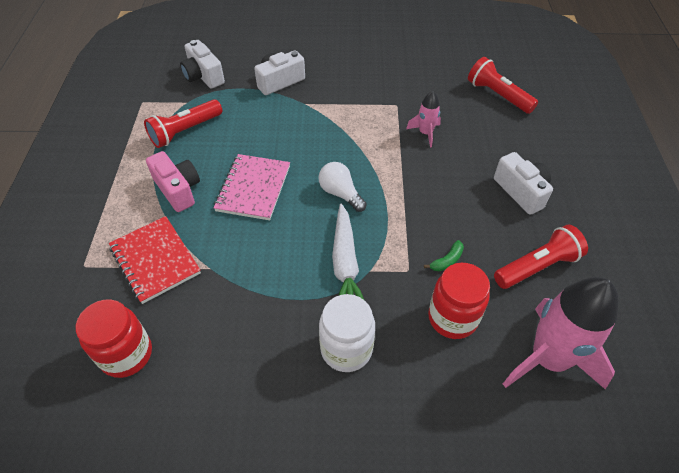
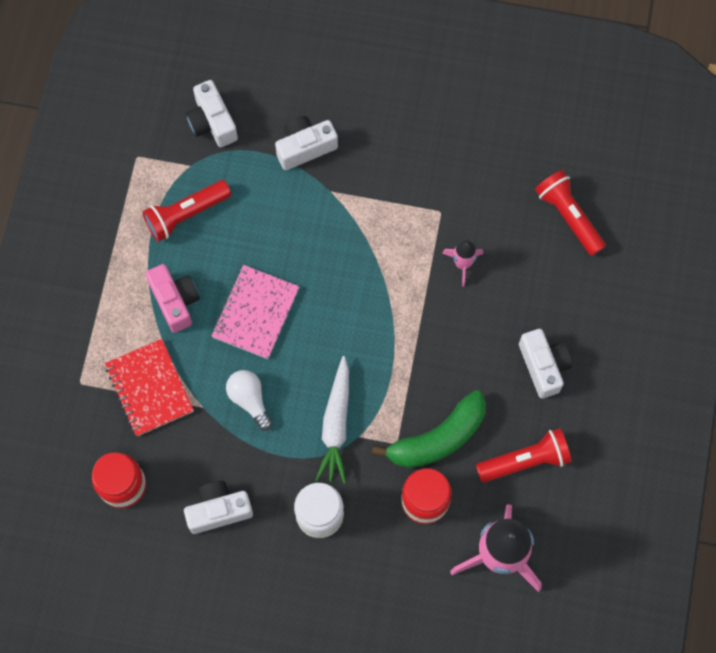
camera: 10 degrees right, 20 degrees up
(235, 362) = (218, 510): none -> white camera
(340, 193) = (348, 336): white light bulb -> white light bulb (249, 400)
(447, 261) = (437, 438): green banana -> green banana, size x2.48

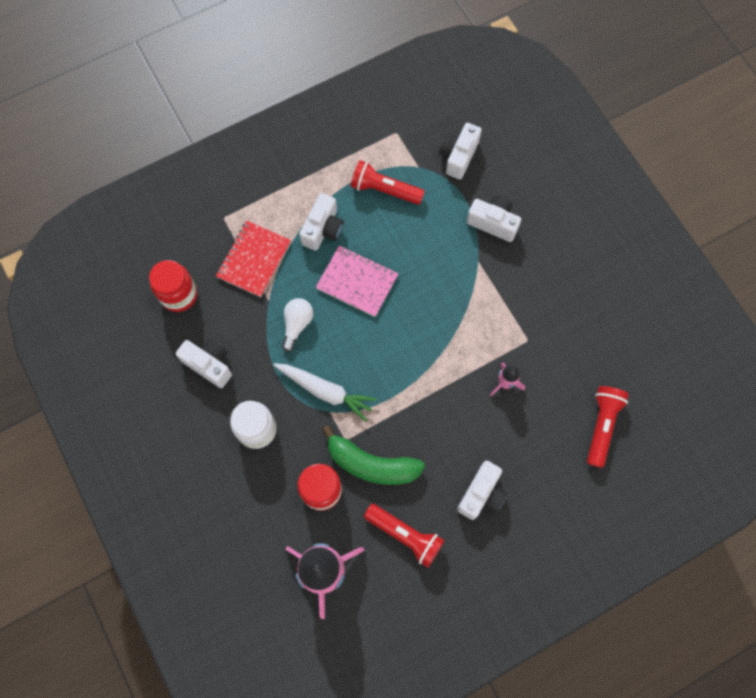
camera: 50 degrees right, 0 degrees up
(175, 301) = (323, 229): pink camera -> white camera
(255, 313) = (357, 282): pink notebook -> pink notebook turned 45 degrees clockwise
(336, 425) = (325, 391): white carrot -> white carrot turned 120 degrees counterclockwise

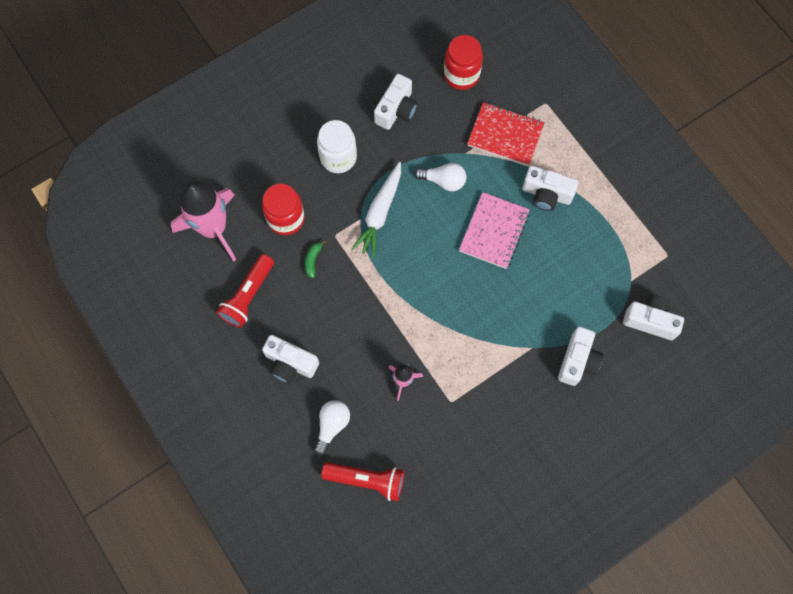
camera: 85 degrees right, 0 degrees up
(371, 464) = (313, 260): green banana -> green banana, size x0.40
(384, 190) = (599, 249): red flashlight -> none
(547, 456) = (332, 425): none -> white light bulb

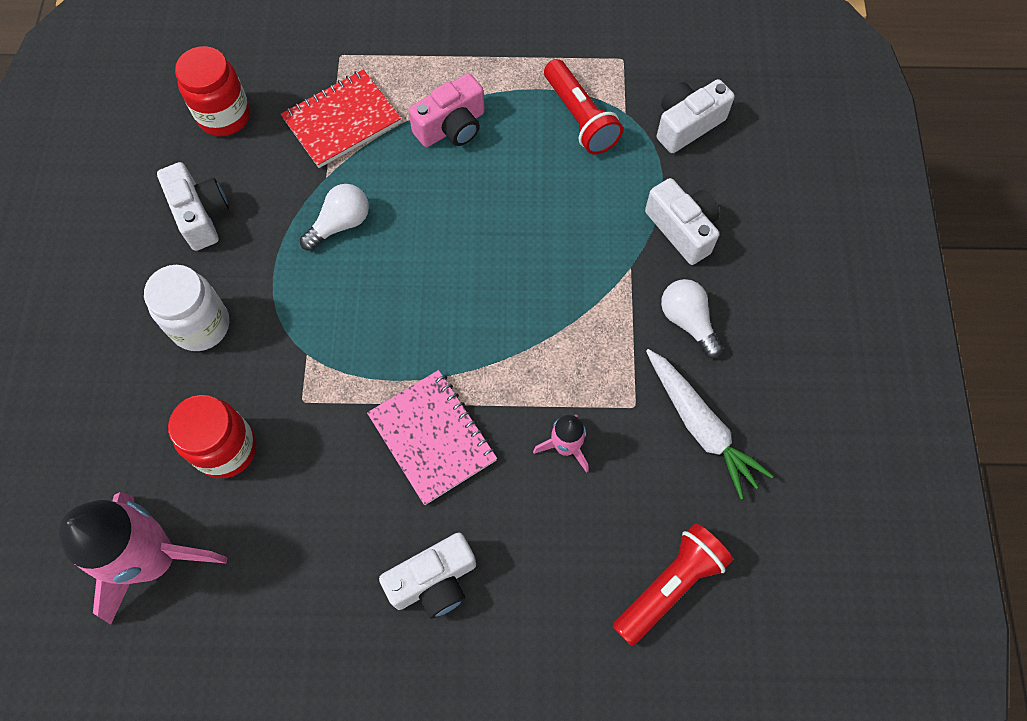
camera: 55 degrees left, 5 degrees down
(248, 295) = (292, 575): red flashlight -> red flashlight (579, 118)
(313, 260) = (313, 452): green banana -> none
(332, 425) = (562, 582): white light bulb -> white light bulb (687, 321)
(380, 213) = (319, 325): white carrot -> white carrot (700, 426)
(494, 231) = (452, 212): pink notebook -> pink notebook (432, 438)
(546, 194) = (452, 127): white camera -> pink camera

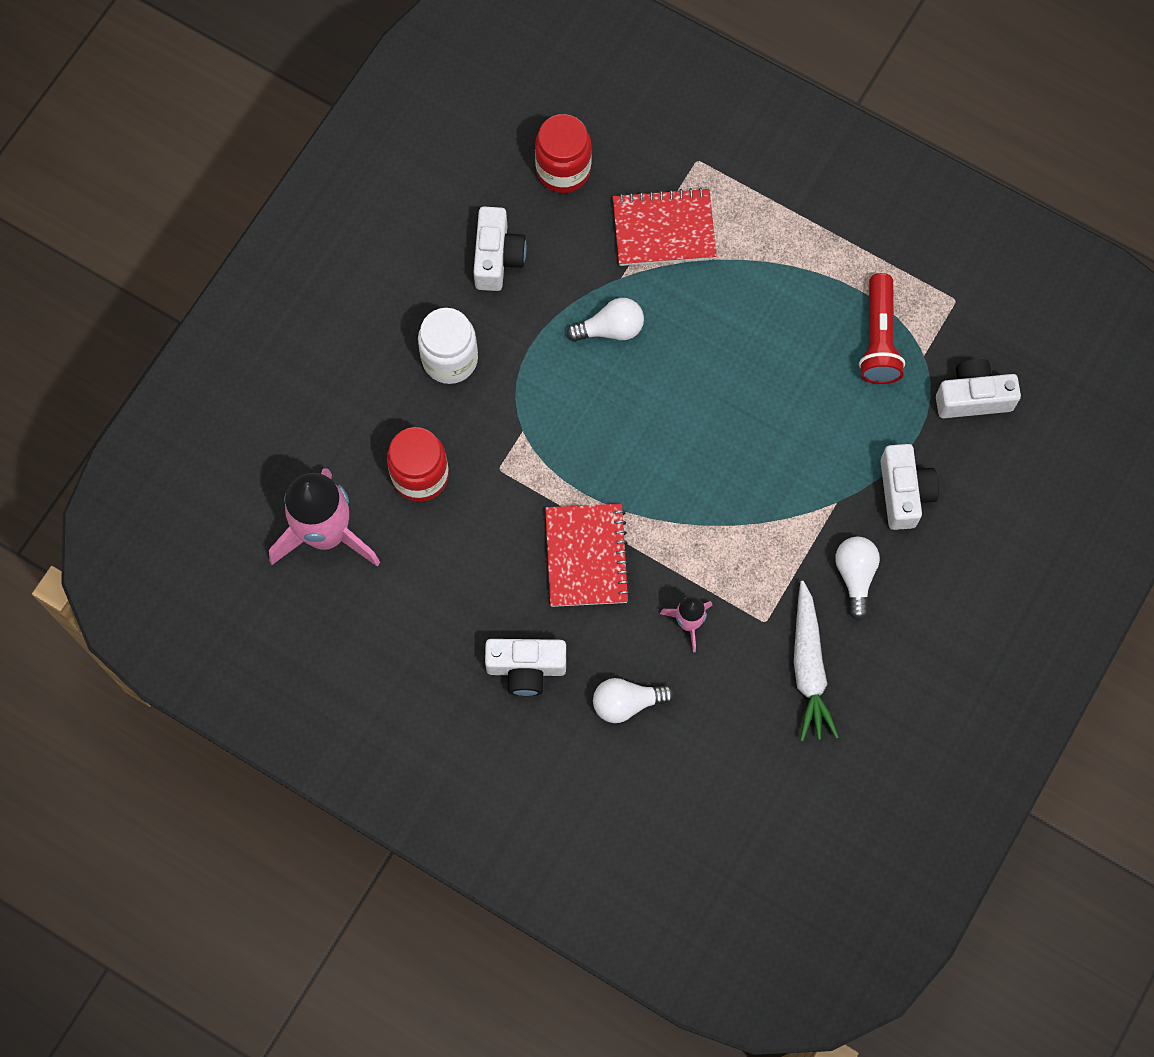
camera: 30 degrees right, 5 degrees up
(432, 438) = (586, 556): pink notebook -> red notebook
(452, 127) = (758, 287): pink camera -> none
(553, 558) = (627, 703): none -> white light bulb
(669, 586) = (704, 774): red flashlight -> none

